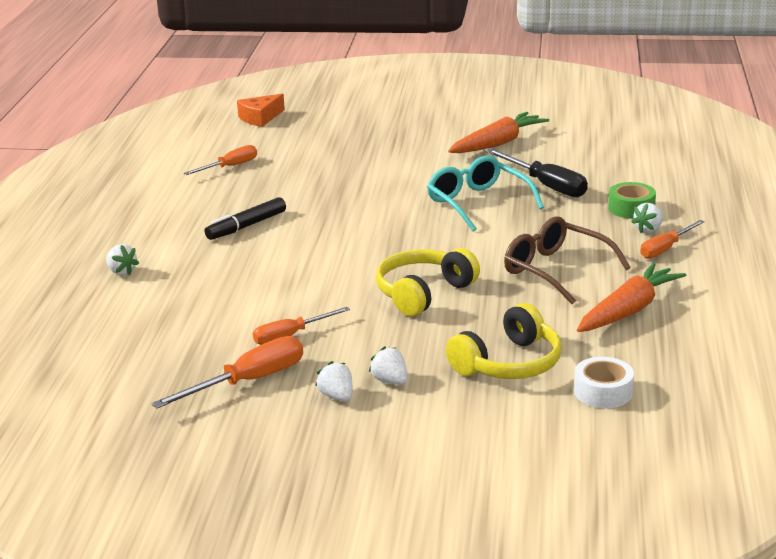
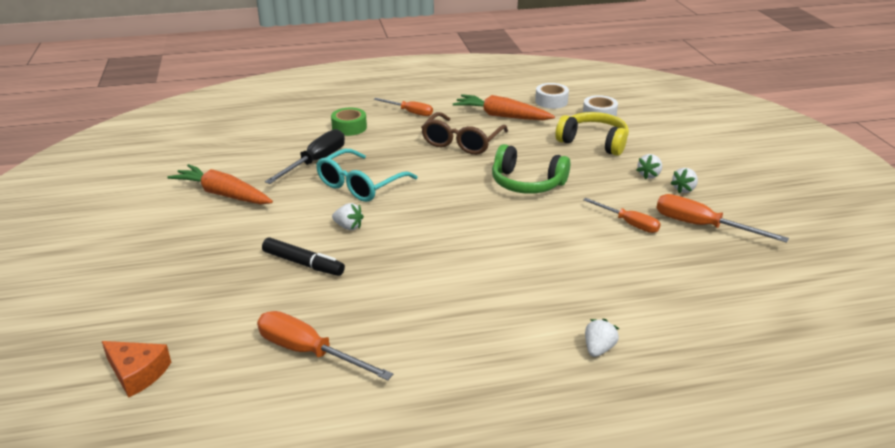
camera: 110 degrees left, 5 degrees up
(230, 167) = (309, 352): orange screwdriver -> orange screwdriver, size x1.51
(246, 226) = (458, 296): black marker -> black marker (303, 263)
(423, 293) = (527, 183): yellow headphones -> green headphones
(648, 229) = (382, 119): white strawberry -> white strawberry (348, 227)
(670, 361) = (551, 101): none -> white tape

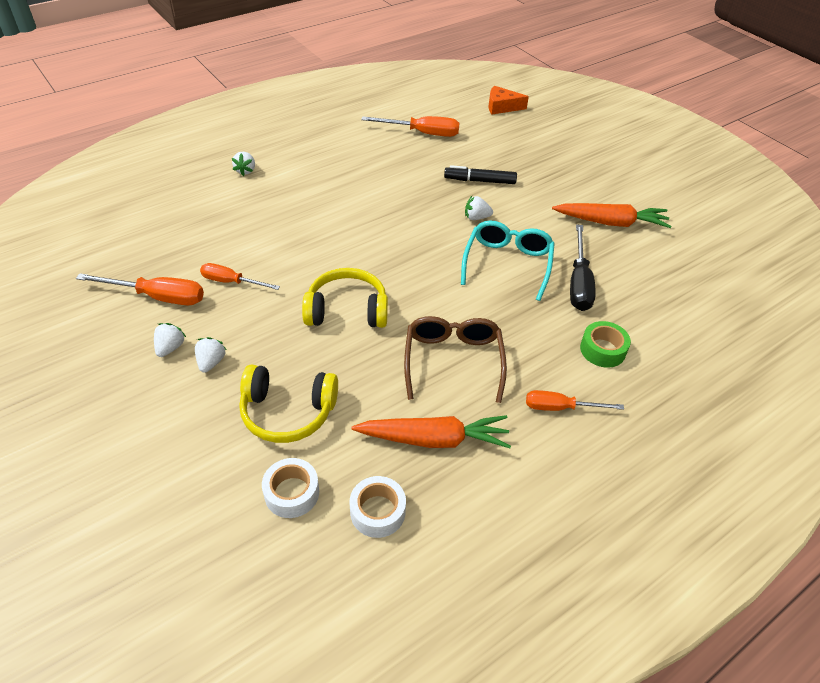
camera: 155 degrees right, 15 degrees up
(527, 183) = (347, 310): green headphones -> yellow headphones

